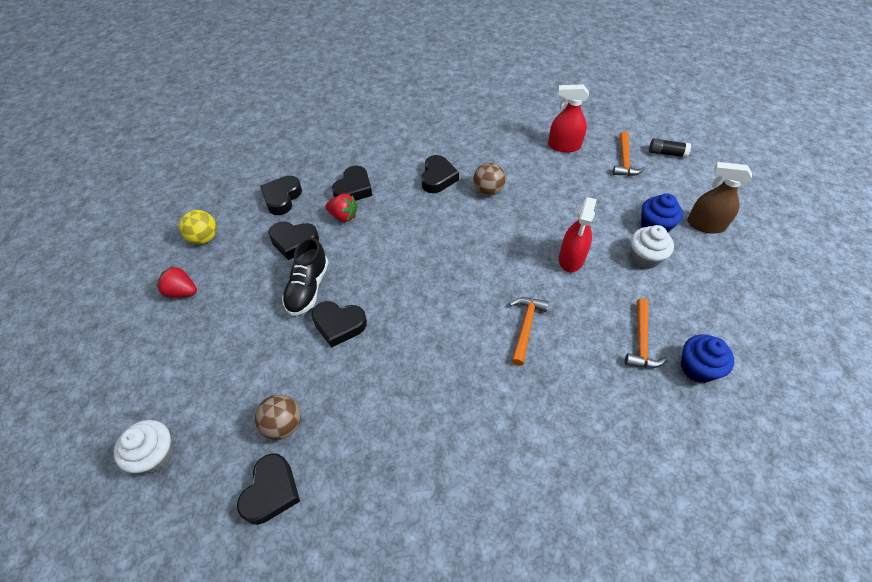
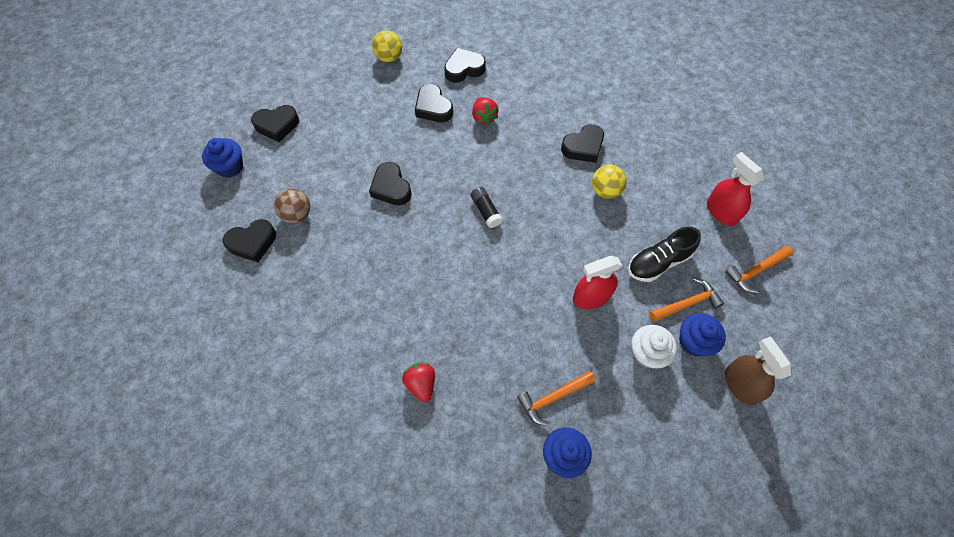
camera: 50 degrees right, 10 degrees up
(155, 455) = (230, 167): white cupcake -> blue cupcake
(182, 292) = (339, 83): red strawberry -> red strawberry (421, 384)
(308, 288) = (404, 146): black shoe -> black shoe (658, 262)
(353, 189) = (515, 103): black heart -> black heart (277, 125)
(488, 191) = (605, 190): brown ball -> yellow ball
(525, 327) = (493, 305): orange hammer -> orange hammer (687, 303)
(666, 153) = (806, 301): black glue stick -> black glue stick (486, 211)

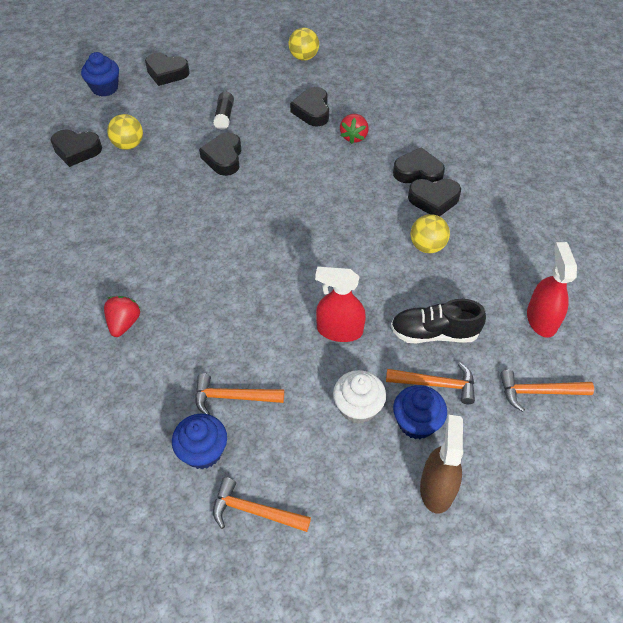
camera: 30 degrees right, 10 degrees down
(297, 214) = (128, 145): brown ball -> yellow ball
(464, 69) = (366, 91): black heart -> black heart (418, 172)
(486, 211) = (294, 212): black glue stick -> black glue stick (224, 116)
(633, 479) = (254, 511): none -> orange hammer

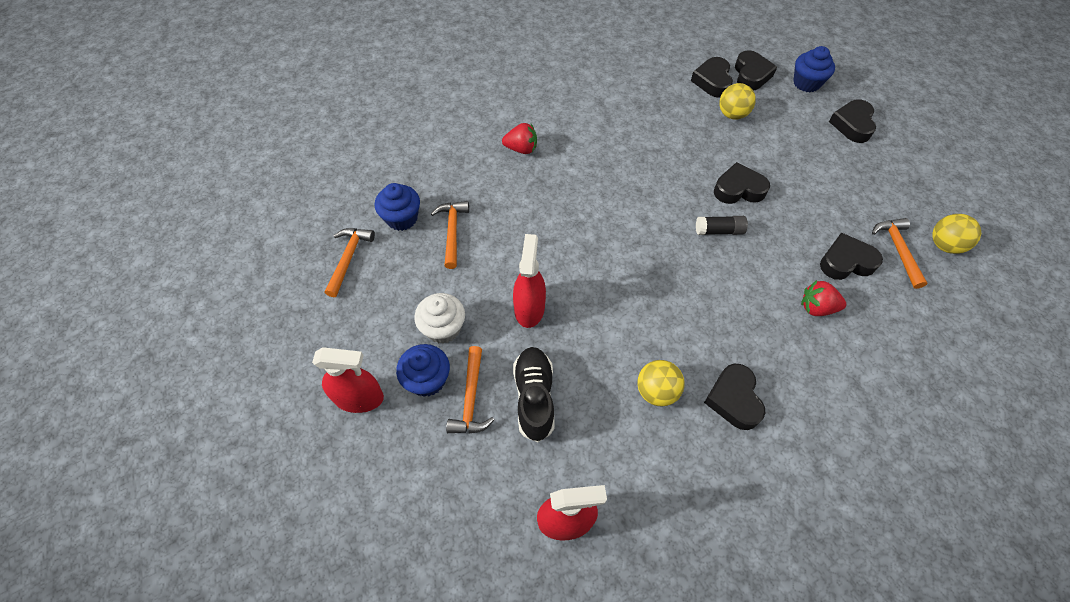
camera: 85 degrees right, 5 degrees up
(224, 116) = (803, 181): black glue stick -> black glue stick (719, 231)
(418, 172) = (777, 381): black heart -> black heart (751, 75)
(437, 488) = (359, 398): brown spray bottle -> red spray bottle
(538, 392) = (465, 507): orange hammer -> orange hammer (897, 250)

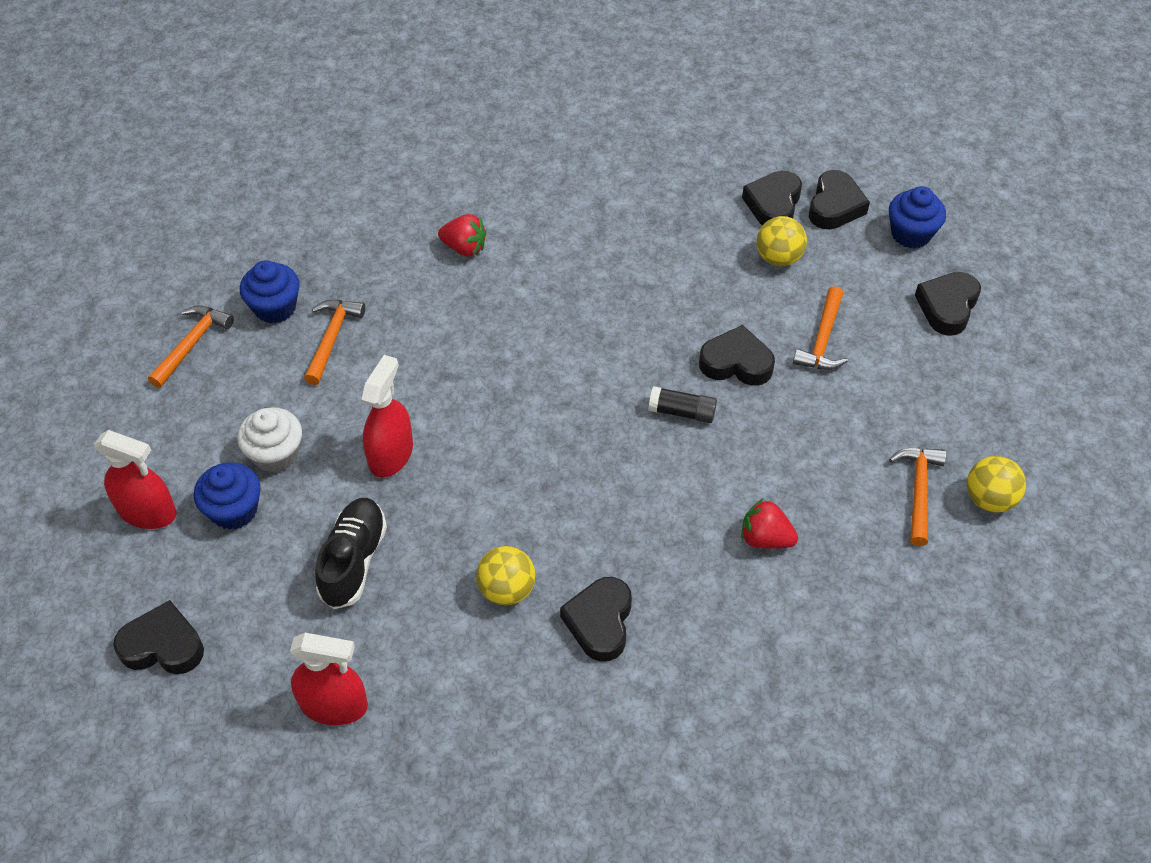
camera: 15 degrees right, 5 degrees down
(471, 399) = (277, 544): orange hammer -> orange hammer (822, 340)
(846, 262) = (836, 490): black heart -> black heart (163, 645)

